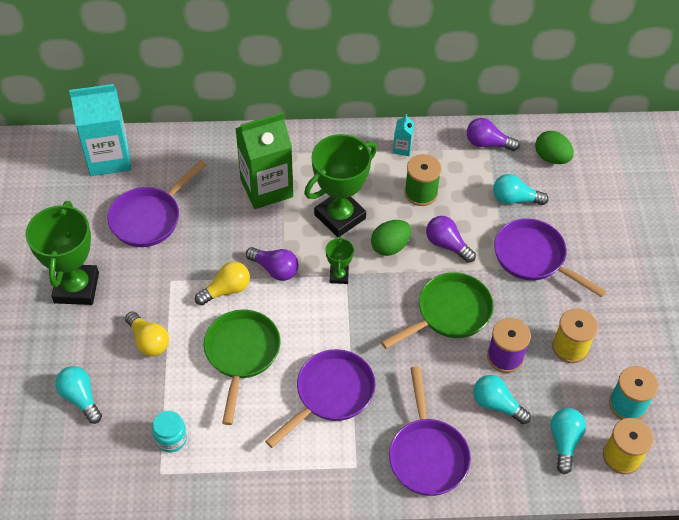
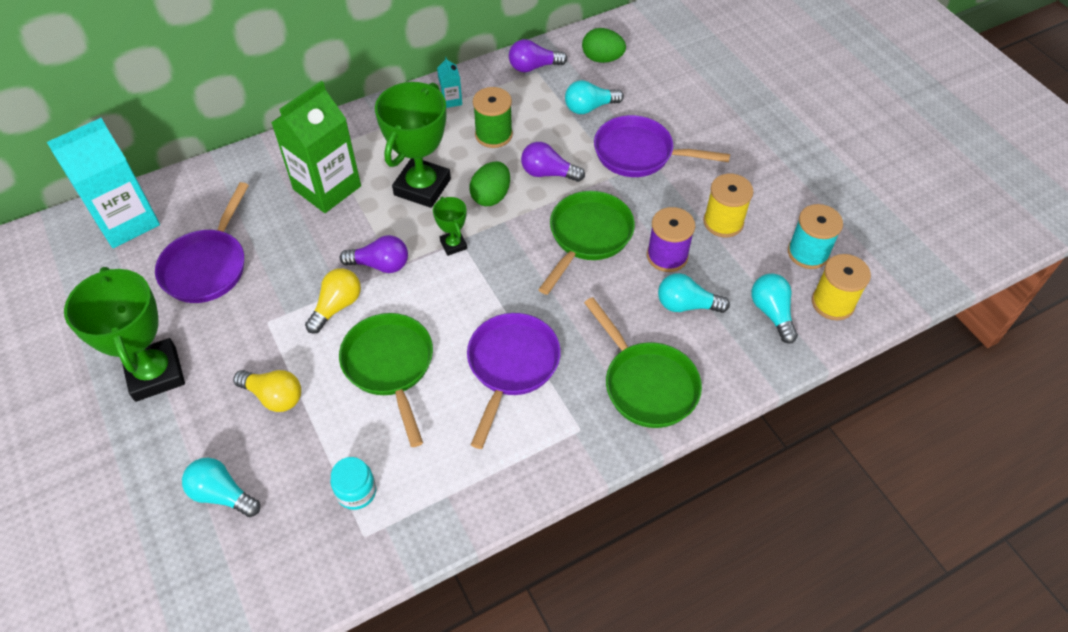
camera: 25 degrees left, 0 degrees up
(427, 455) = (647, 384): purple pan -> green pan

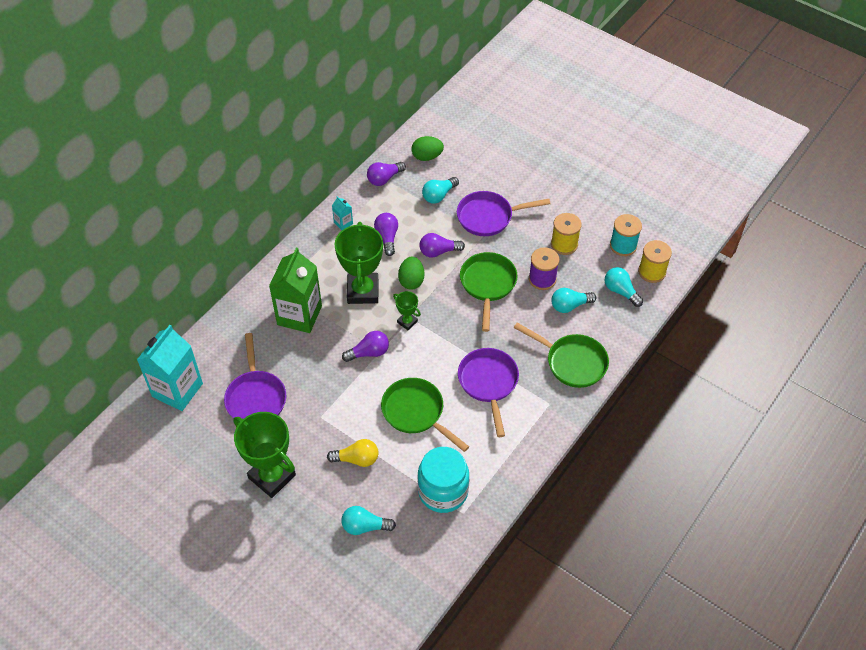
camera: 25 degrees left, 0 degrees up
(337, 306) = (359, 389): yellow light bulb -> none
(356, 492) = (443, 491): turquoise jar -> turquoise jar, size x1.94
(493, 135) = (387, 237): green spool -> purple light bulb

